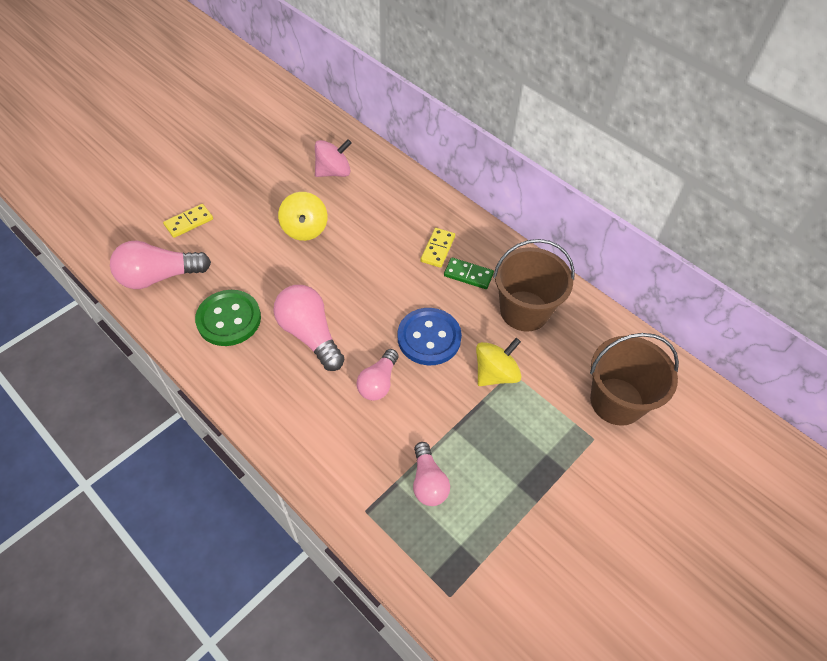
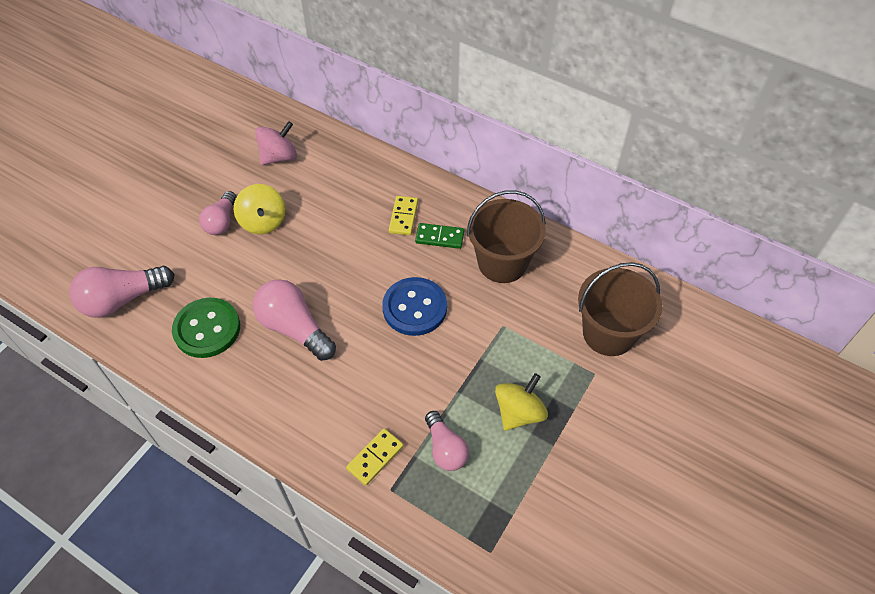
camera: 10 degrees left, 0 degrees up
(189, 222) = (139, 237): yellow domino -> yellow domino (375, 457)
(378, 382) = (374, 362): pink light bulb -> pink light bulb (221, 221)
(495, 373) = (487, 330): yellow spinning top -> yellow spinning top (519, 412)

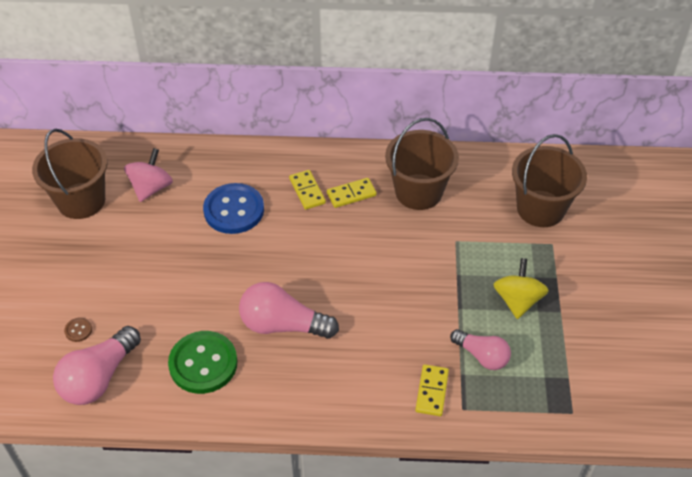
camera: 30 degrees left, 5 degrees down
(137, 252) = (78, 330): none -> brown button
(218, 144) = (81, 201): none -> brown bucket
(221, 221) = (141, 267): pink light bulb -> none
(263, 222) = (182, 250): yellow spinning top -> none
(414, 308) = (374, 260): blue button -> blue button (234, 210)
(439, 237) = (351, 194): green domino -> yellow domino

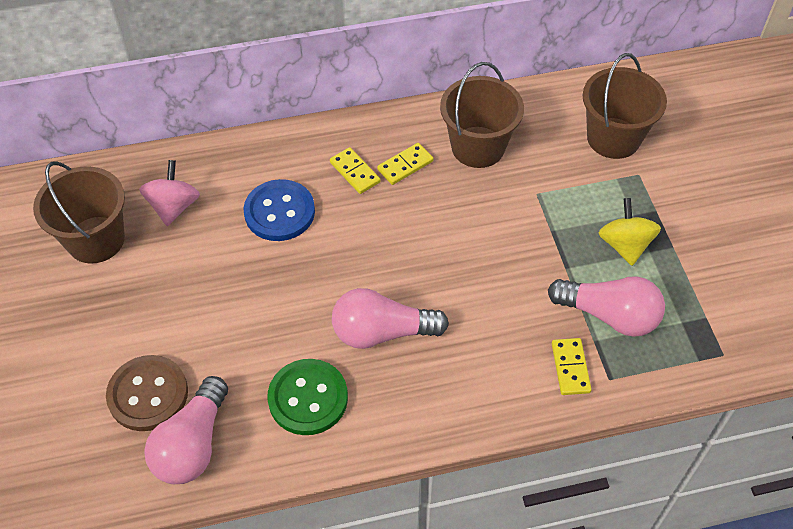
camera: 15 degrees left, 5 degrees up
(78, 330) = (148, 394): brown button -> brown button, size x2.46
(482, 356) = (609, 315): pink light bulb -> pink light bulb, size x1.56

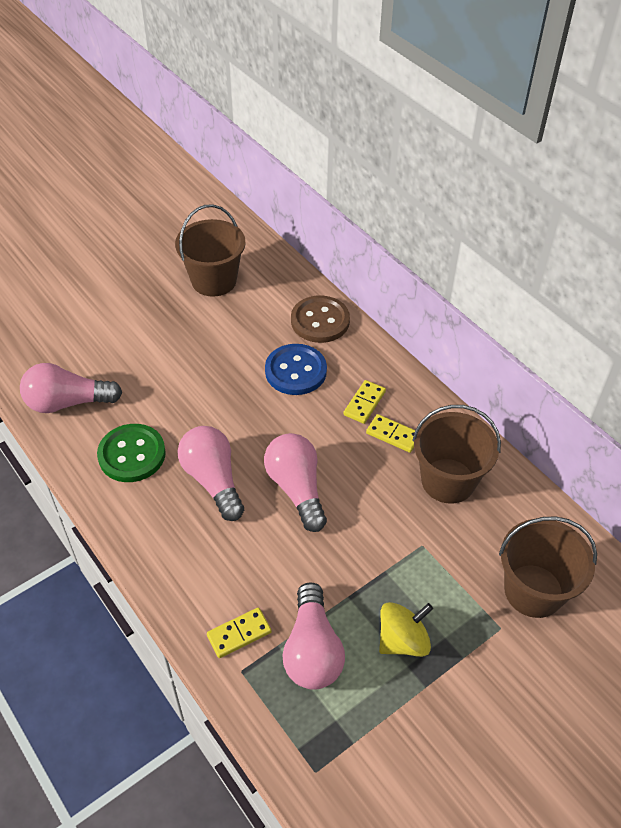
camera: 65 degrees right, 5 degrees down
(148, 394) = (98, 362): brown button -> brown button (320, 321)
(174, 207) = (266, 309): pink spinning top -> none
(429, 264) = (297, 488): none -> pink light bulb

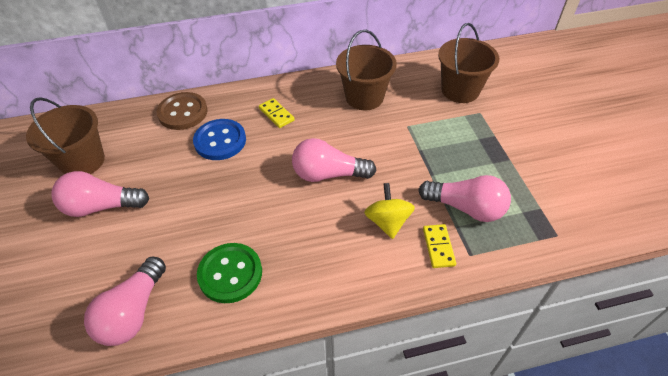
camera: 65 degrees left, 0 degrees up
(213, 480) = (291, 223): pink light bulb -> pink light bulb (101, 206)
(393, 435) = (312, 109): yellow domino -> none
(403, 640) = (474, 159): yellow spinning top -> yellow spinning top (387, 222)

